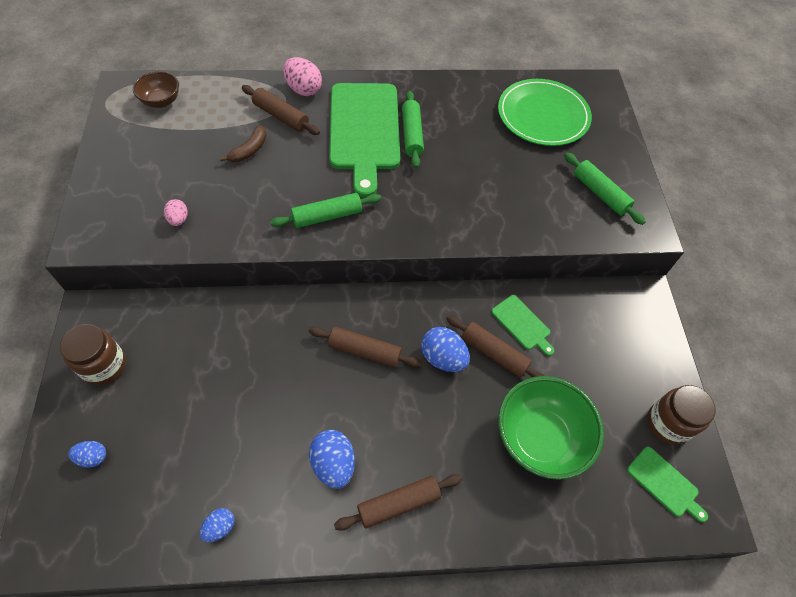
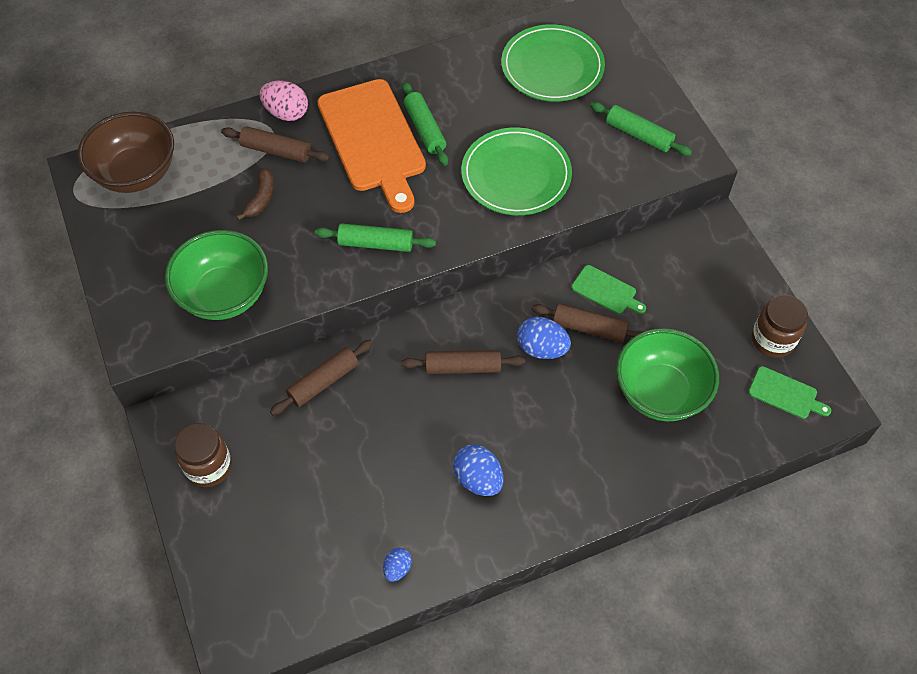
camera: 15 degrees left, 0 degrees up
(93, 457) = (244, 551): blue egg -> none
(161, 101) = (136, 173): brown bowl -> brown bowl, size x1.83
(178, 219) = (224, 295): pink egg -> green bowl
(327, 216) = (375, 243): green rolling pin -> green rolling pin turned 45 degrees clockwise
(364, 130) = (373, 140): green cutting board -> orange cutting board
(398, 504) = (553, 492): brown rolling pin -> brown rolling pin (323, 382)
(475, 195) = (516, 175): none -> green plate

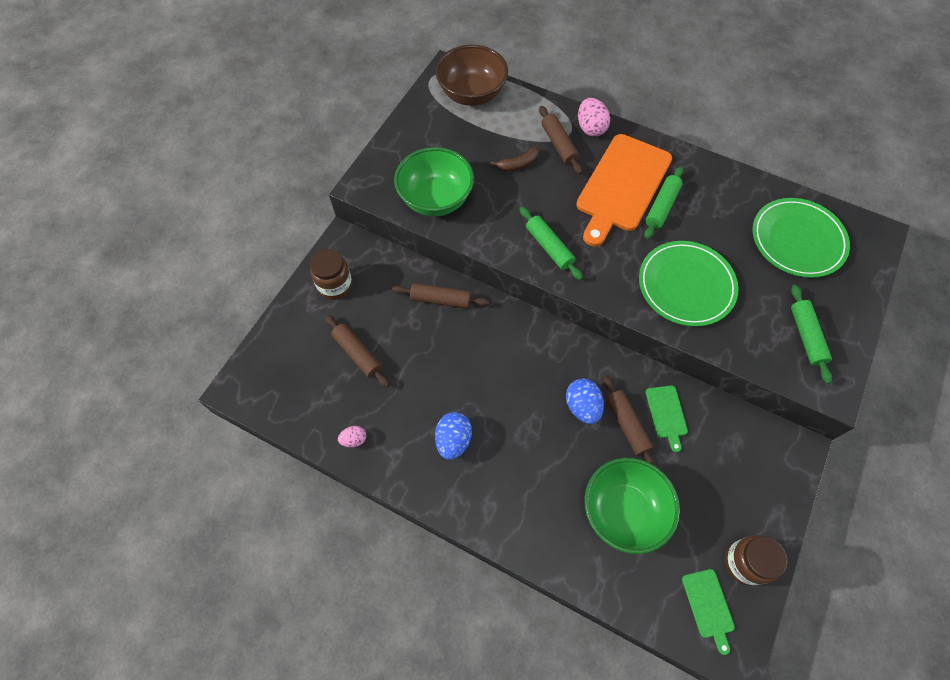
camera: 50 degrees right, 5 degrees up
(397, 568) = (354, 439): blue egg -> pink egg
(463, 367) = (523, 369): brown rolling pin -> brown rolling pin (357, 354)

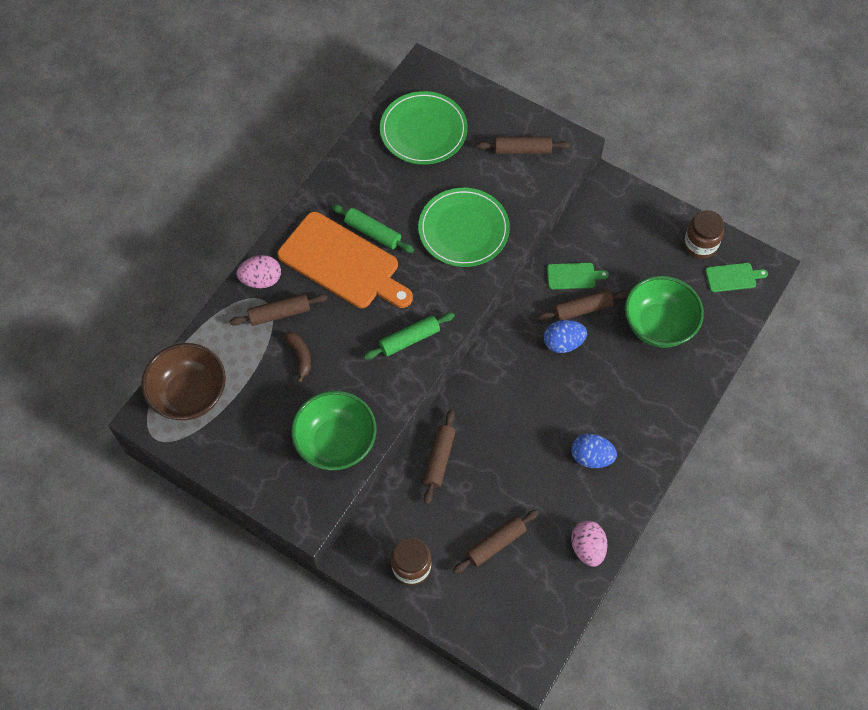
camera: 85 degrees left, 0 degrees up
(354, 439) = (587, 548): pink egg -> pink egg, size x1.71
(806, 336) = (522, 150): green rolling pin -> brown rolling pin

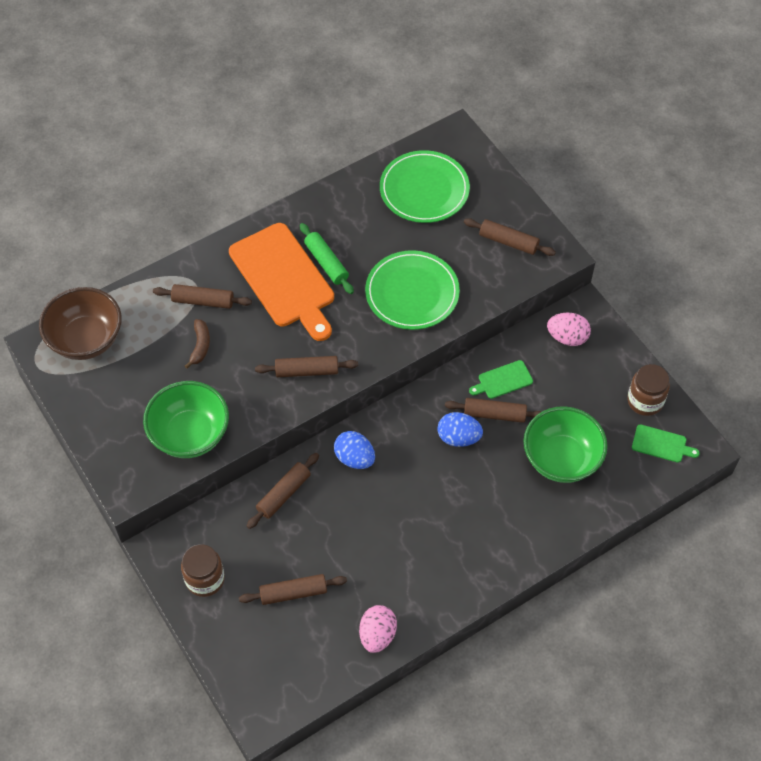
camera: 25 degrees right, 5 degrees down
(261, 280) = (203, 265): pink egg -> pink egg (567, 337)
(409, 339) = (307, 371): green rolling pin -> brown rolling pin
(573, 276) = (503, 380): green cutting board -> green cutting board turned 135 degrees clockwise
(591, 457) = (427, 553): blue egg -> blue egg (354, 458)

